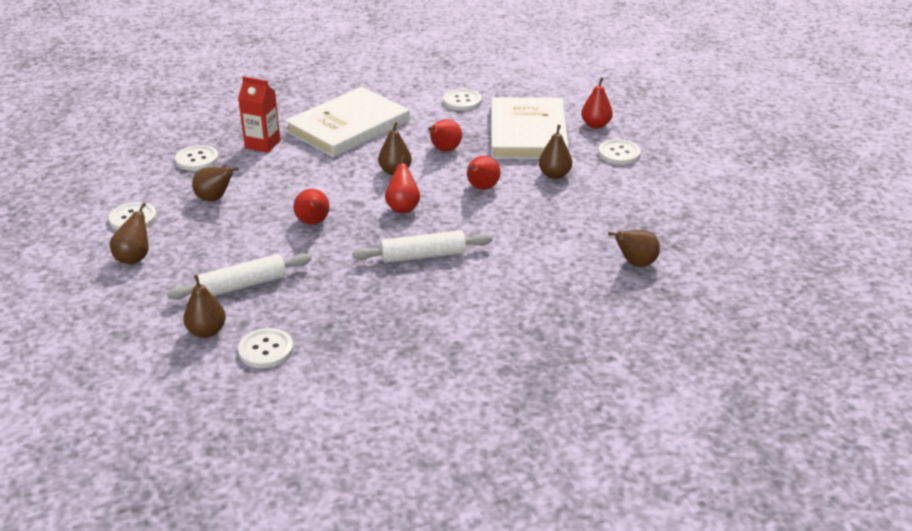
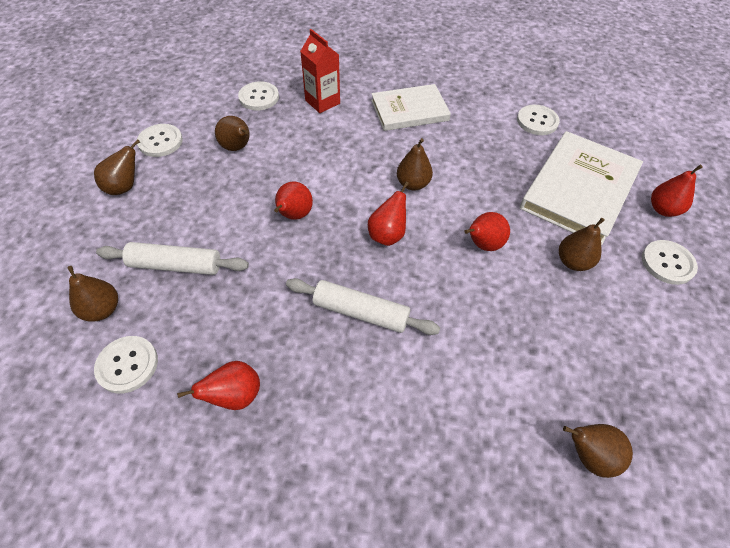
camera: 30 degrees right, 20 degrees up
(348, 126) = (409, 110): white book -> white book, size x0.66
(444, 150) = (478, 176): red pear -> red pear (235, 395)

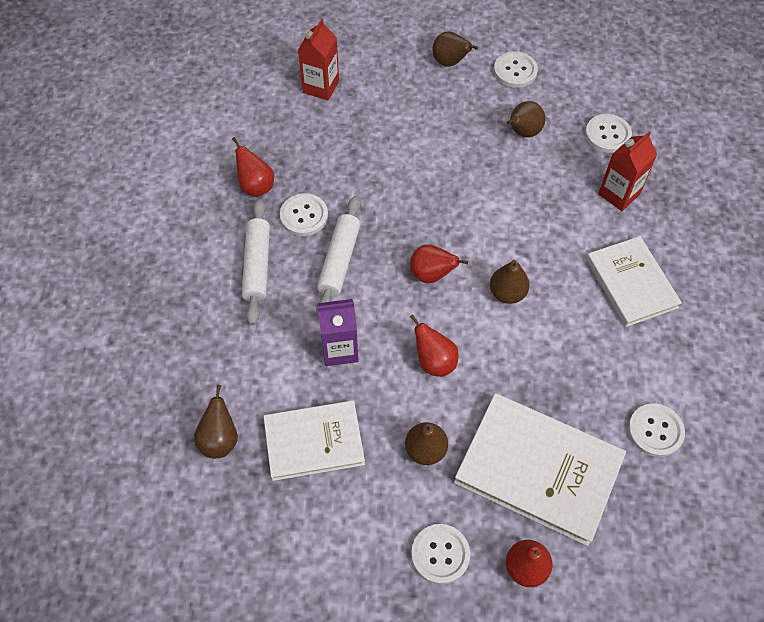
camera: 85 degrees right, 5 degrees up
(102, 310) = (321, 87): brown pear -> red carton
(127, 365) = (275, 116): white button -> white button (304, 216)
(176, 265) = (370, 121): white rolling pin -> white rolling pin (257, 266)
(294, 215) = (442, 194): red pear -> none
(470, 322) = (339, 349): none -> purple carton
(577, 354) = (314, 442): none -> white book

